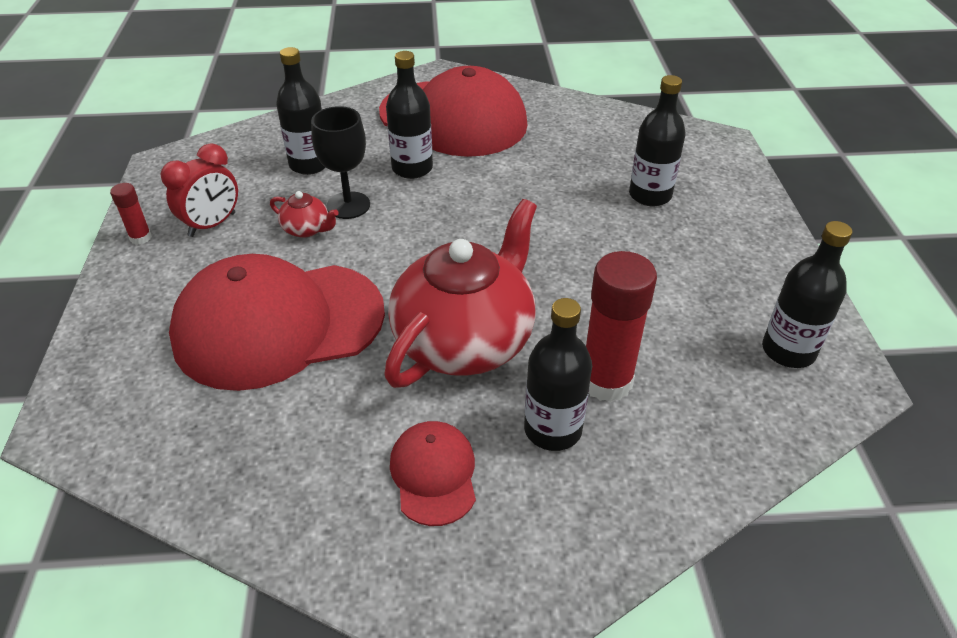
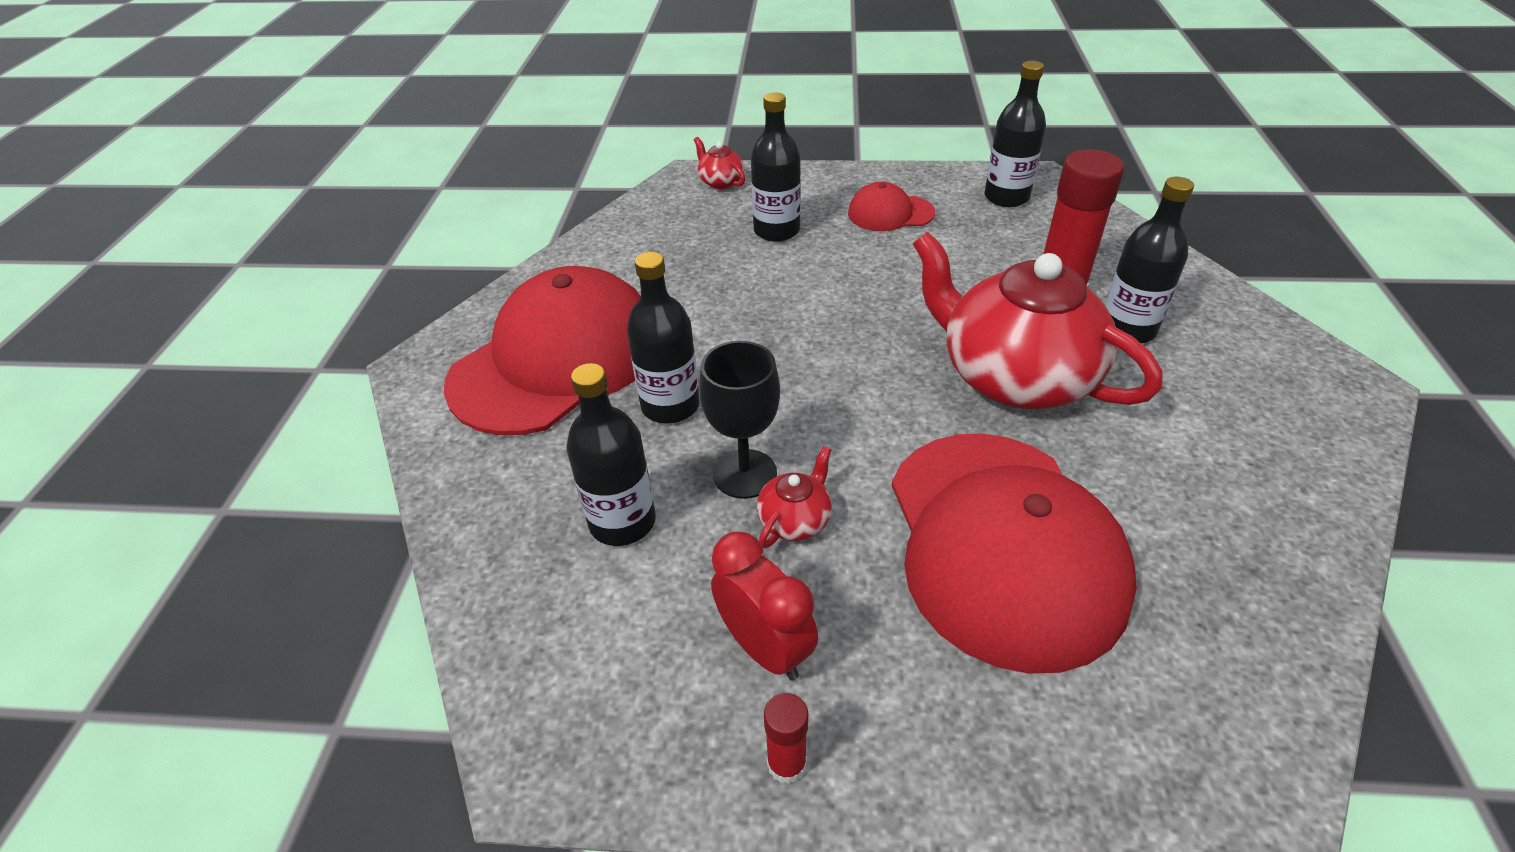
camera: 80 degrees left, 0 degrees up
(434, 474) = (1206, 409): red cap -> red cap (890, 213)
(720, 158) = (720, 182): none -> red teapot

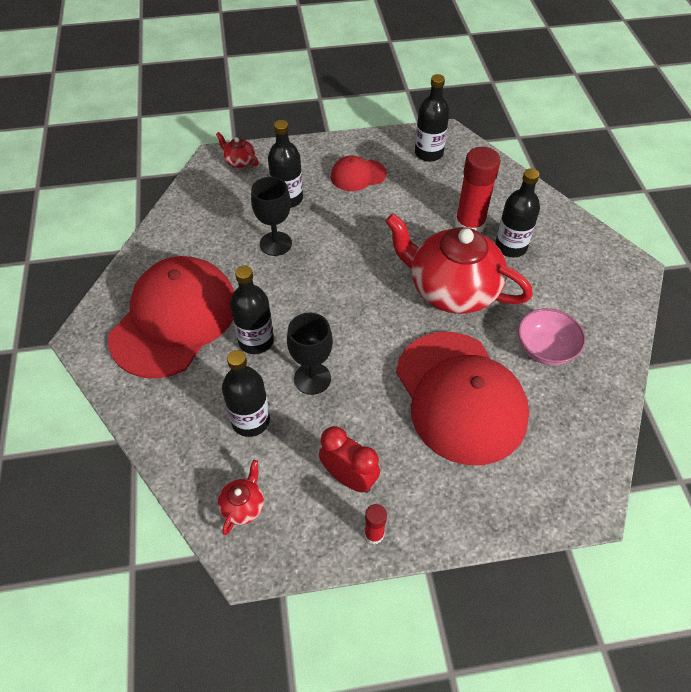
camera: 15 degrees left, 10 degrees up
(742, 282) = (275, 244): none -> black goblet
(795, 520) = (347, 402): red teapot -> red teapot (243, 506)
(1177, 491) = (545, 349): none -> pink bowl

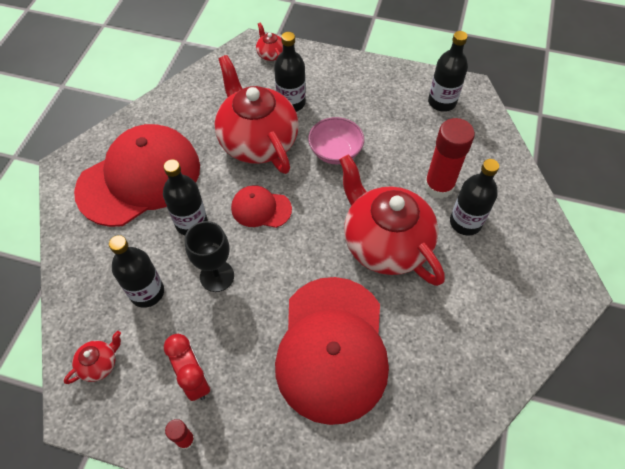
camera: 25 degrees right, 5 degrees up
(275, 244) = (257, 141): black goblet -> red teapot
(358, 175) = (364, 101): red cap -> red cap (261, 208)
(545, 349) = (438, 337): pink bowl -> pink bowl (335, 152)

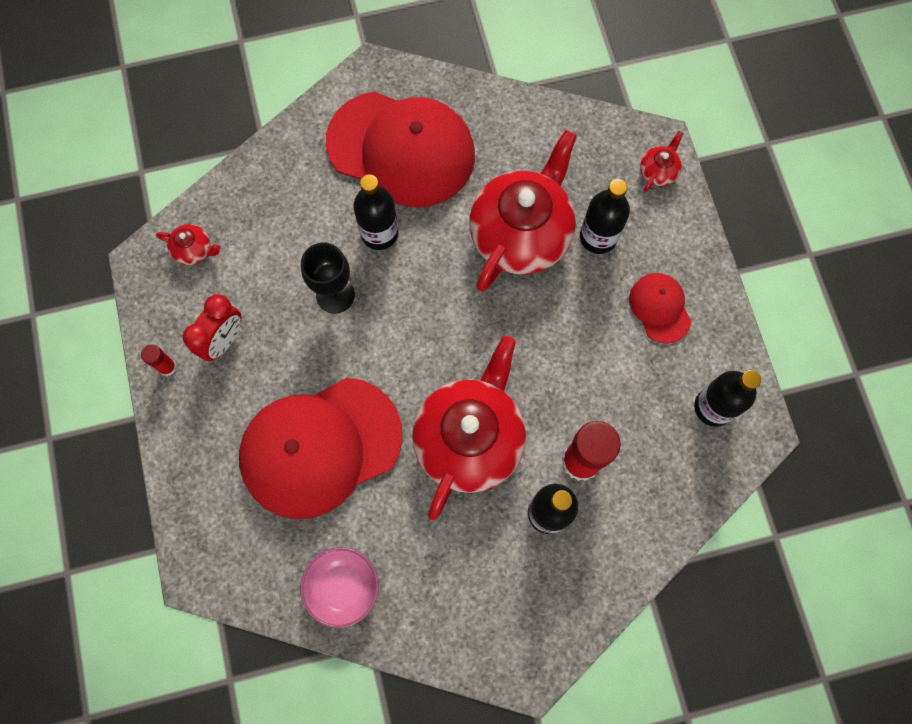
camera: 60 degrees right, 15 degrees up
(147, 292) = (283, 243): black bottle -> none
(261, 208) = (436, 289): red cap -> red cap (660, 308)
(335, 152) = (558, 324): pink bowl -> pink bowl (343, 587)

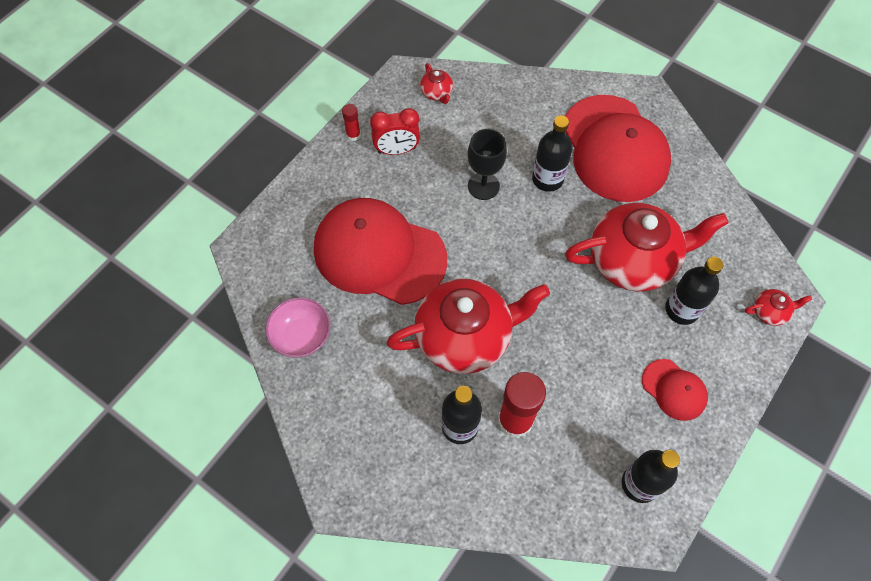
camera: 50 degrees right, 10 degrees down
(660, 308) = (674, 389): red cap -> red cap turned 105 degrees clockwise

